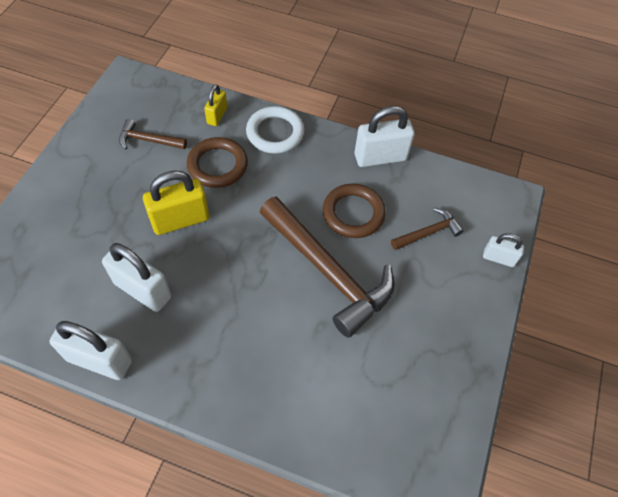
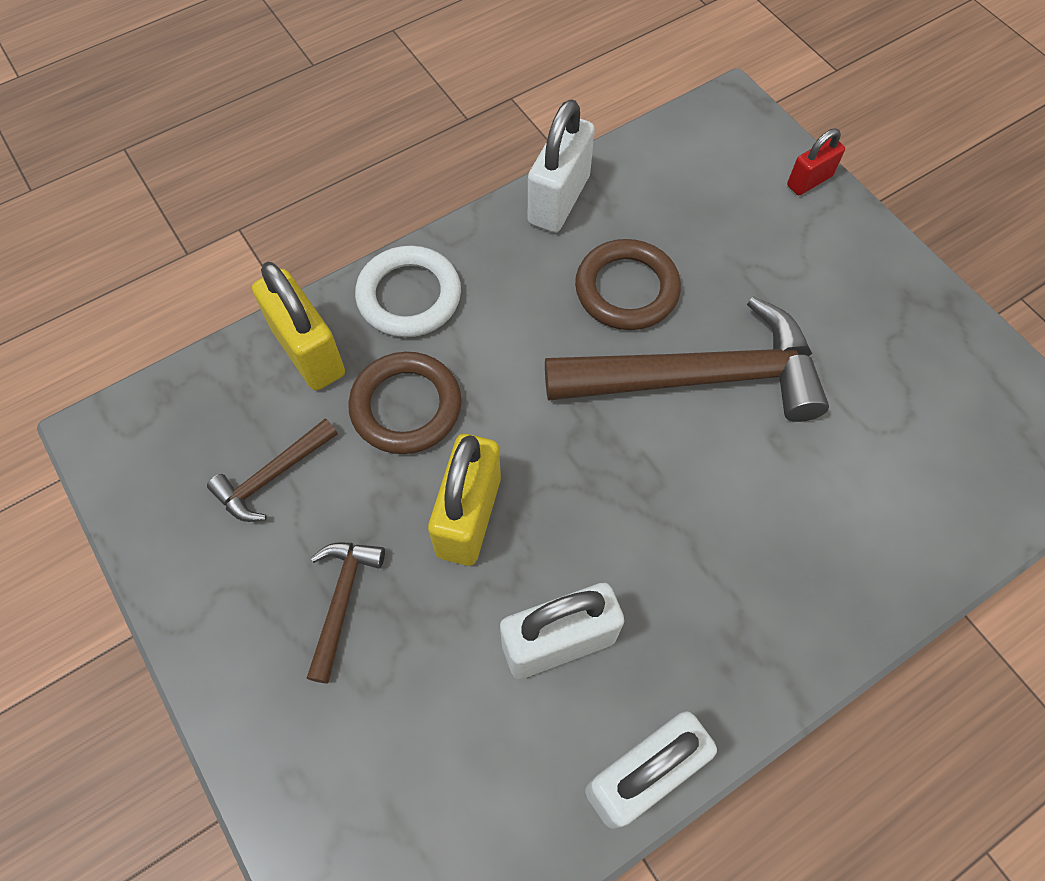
camera: 50 degrees left, 5 degrees up
(217, 116) = (308, 352): yellow padlock -> yellow padlock, size x1.76
(428, 232) = (719, 227): brown hammer -> brown hammer (342, 601)
(498, 258) = (809, 181): white padlock -> red padlock

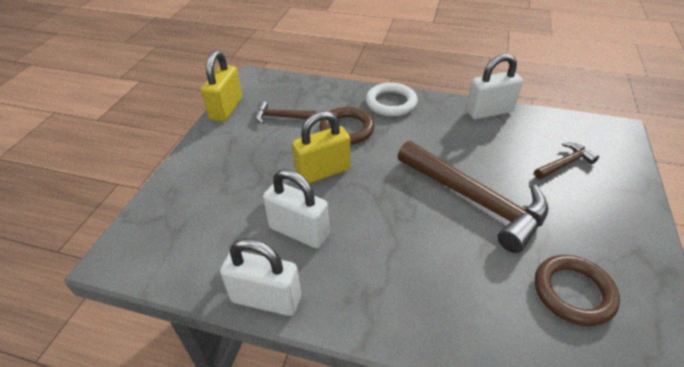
camera: 50 degrees right, 20 degrees down
(308, 352) = (337, 96): yellow padlock -> yellow padlock (226, 109)
(342, 601) = (252, 161): brown hammer -> brown hammer (565, 163)
(626, 289) = (481, 153): brown ring -> brown ring (573, 292)
(809, 181) = (631, 175): red padlock -> none

